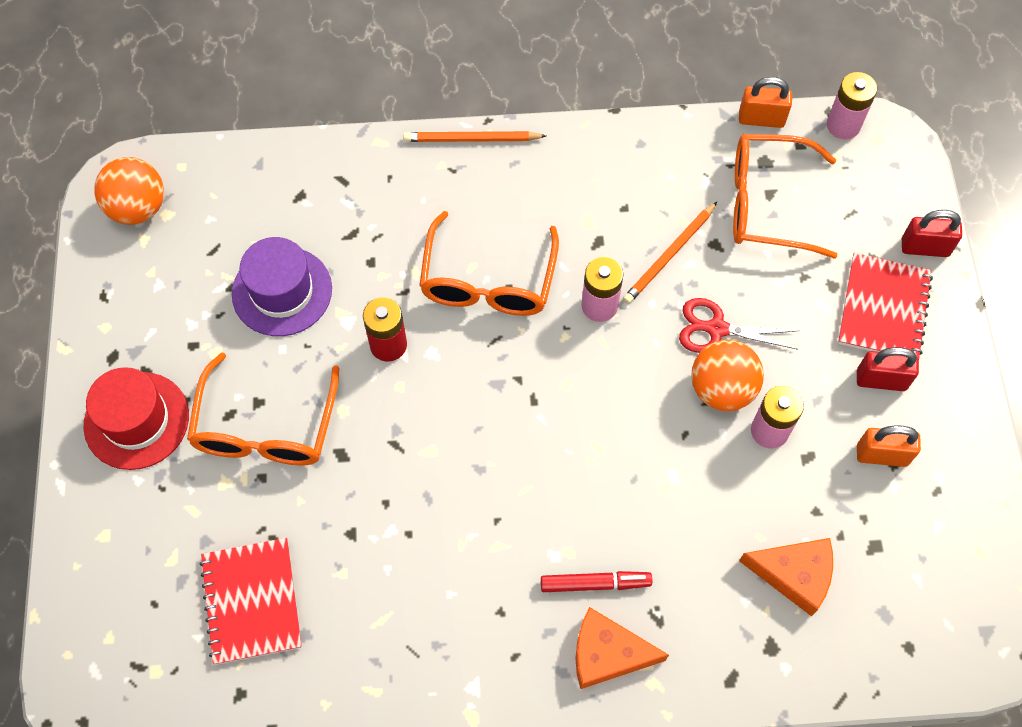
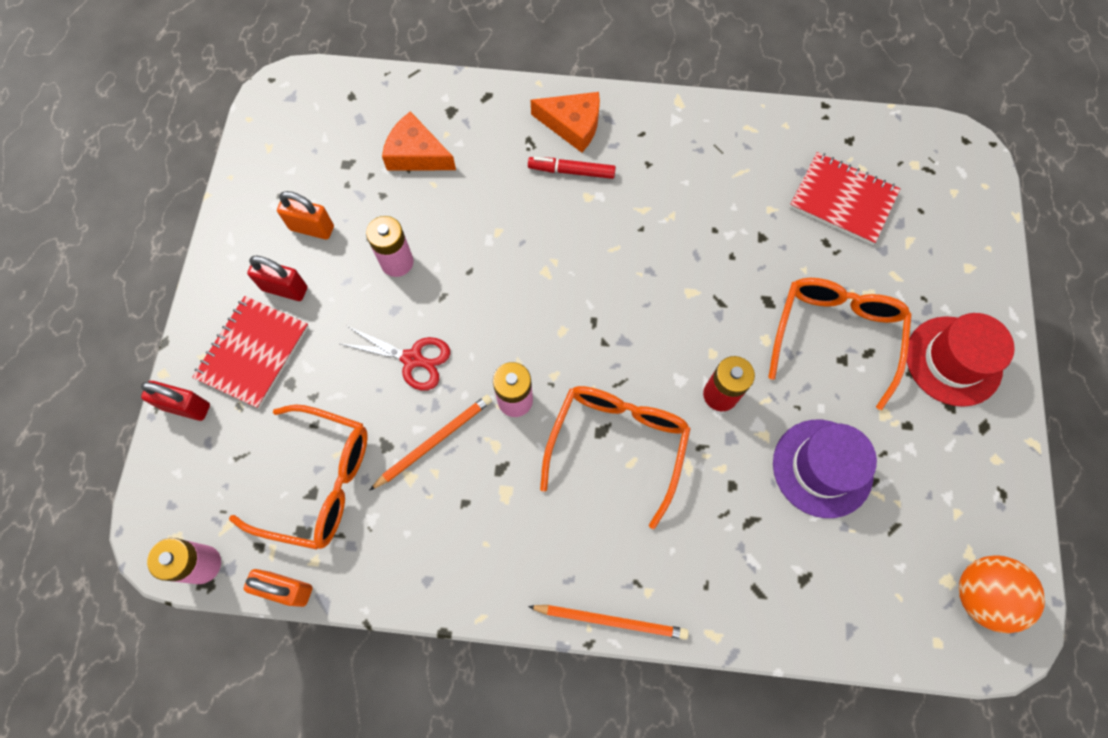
camera: 170 degrees left, 5 degrees up
(251, 601) = (843, 200): red notebook -> red notebook turned 60 degrees counterclockwise
(722, 389) = (425, 304): orange ball -> none

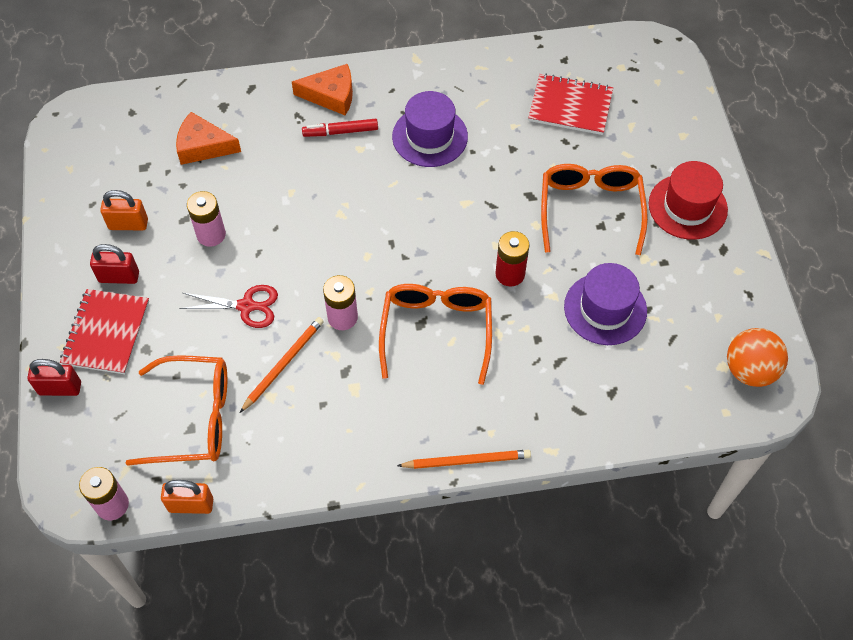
camera: 15 degrees left, 10 degrees down
(670, 200) = (430, 136): none -> purple hat

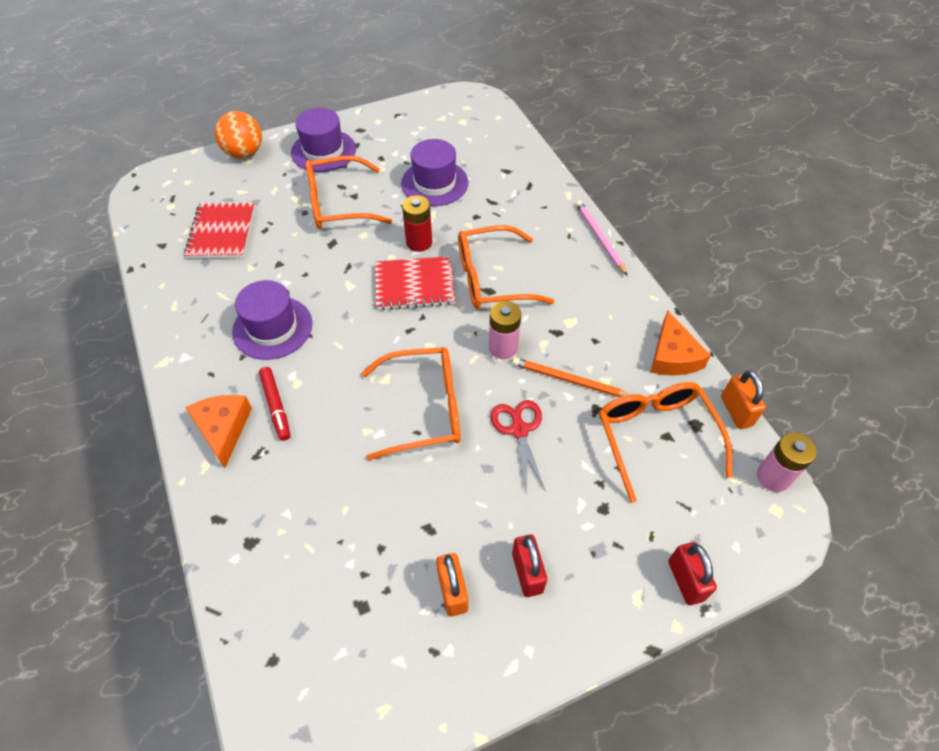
camera: 105 degrees left, 5 degrees down
(106, 333) = (601, 558): red notebook -> red notebook (414, 285)
(203, 146) = (318, 544): orange cheese -> orange cheese (672, 356)
(211, 234) = (442, 492): pink battery -> none
(297, 238) = (424, 408): none -> orange glasses
(467, 460) = (599, 238): orange pencil -> pink pencil
(687, 207) = (323, 151): red hat -> purple hat
(749, 370) = (460, 109): orange ball -> orange ball (244, 153)

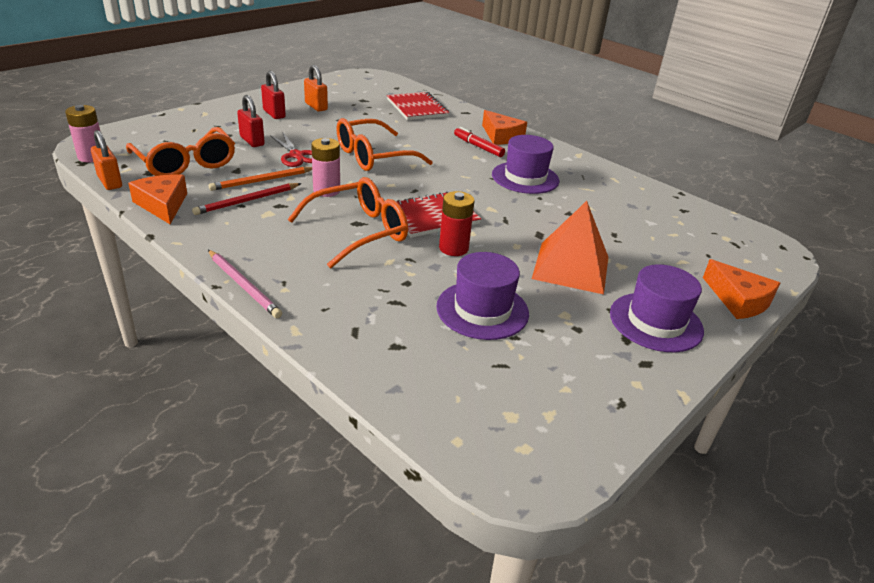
camera: 155 degrees right, 20 degrees down
(222, 232) = (649, 226): red notebook -> red notebook (417, 108)
(244, 153) = (738, 300): orange ball -> orange cheese
(338, 204) = (571, 267): orange glasses -> orange pyramid
(569, 380) = (262, 181): orange pencil -> orange pencil turned 150 degrees clockwise
(588, 345) = (247, 201): none -> red pencil
(685, 580) = (173, 119): red padlock -> red padlock (252, 141)

